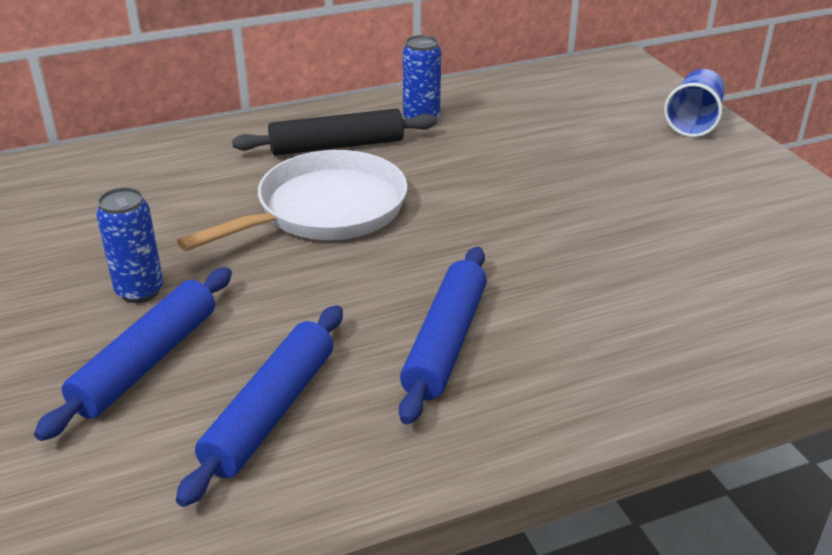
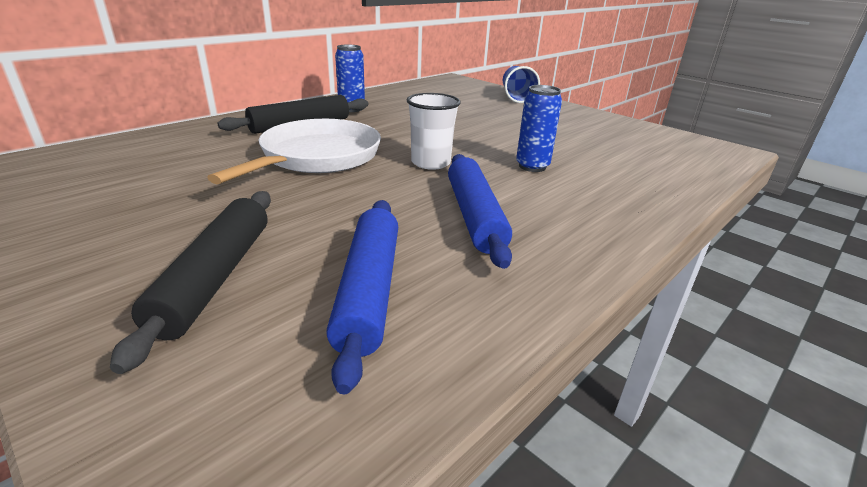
camera: 25 degrees left, 5 degrees down
(140, 291) = (179, 227): blue can -> blue can (532, 166)
(146, 362) = (215, 278): blue rolling pin -> black rolling pin
(456, 244) = (431, 163): none -> white cup

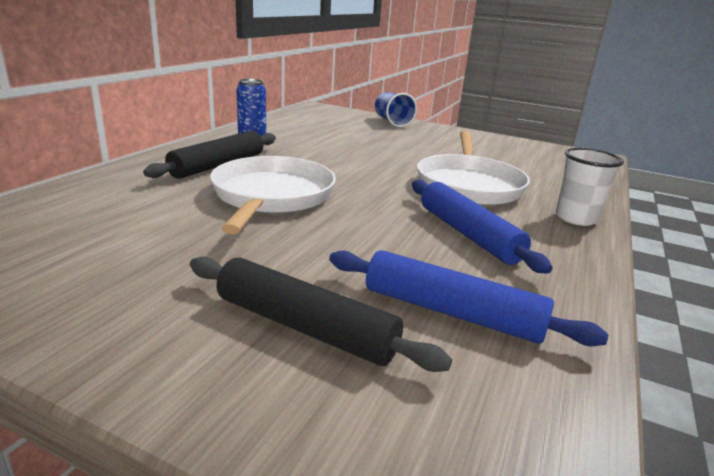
camera: 20 degrees left, 5 degrees down
(215, 278) = (305, 327): black rolling pin -> black rolling pin turned 45 degrees counterclockwise
(369, 290) = (452, 312): blue rolling pin -> blue rolling pin turned 45 degrees counterclockwise
(431, 163) = (383, 191): white cup -> white cup (576, 218)
(532, 166) = (468, 185): blue can -> white pan

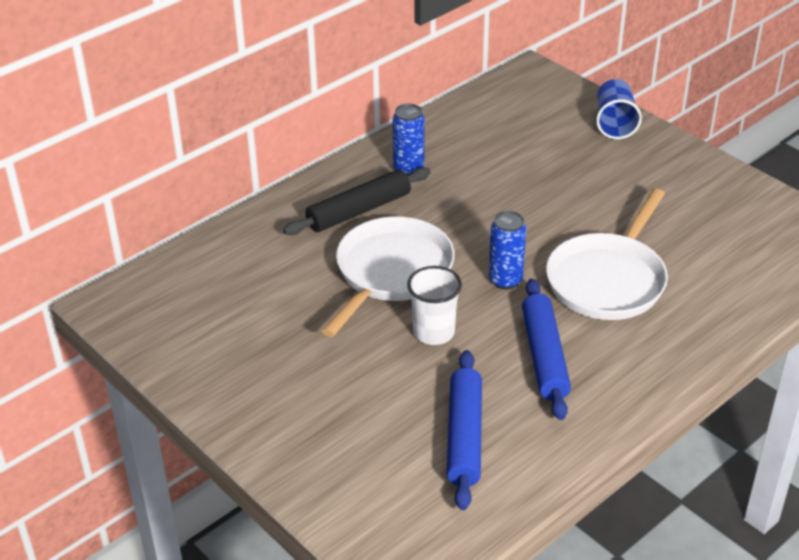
camera: 25 degrees right, 15 degrees up
(305, 327) = (355, 426): black rolling pin -> none
(384, 192) = (505, 280): none -> blue can
(452, 312) = (464, 436): blue rolling pin -> blue rolling pin turned 45 degrees clockwise
(576, 218) = (680, 353): white cup -> white cup (434, 332)

